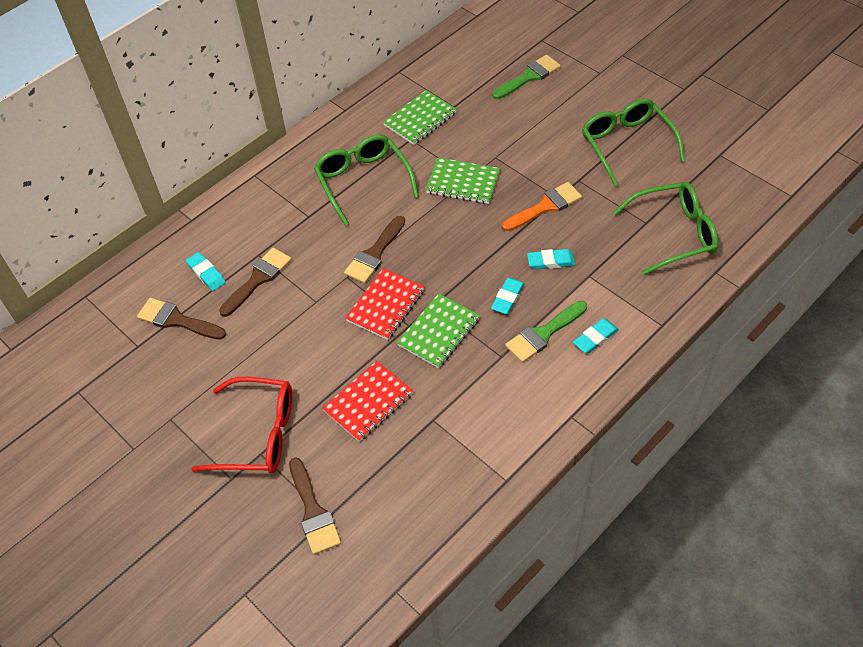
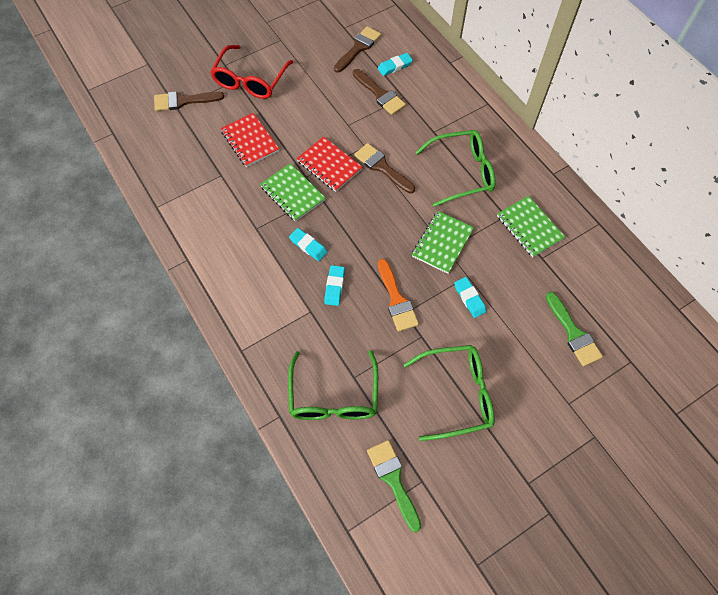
camera: 100 degrees right, 10 degrees up
(543, 334) = (265, 261): green brush -> green brush (393, 479)
(595, 338) = (247, 296): turquoise eraser -> turquoise eraser (469, 298)

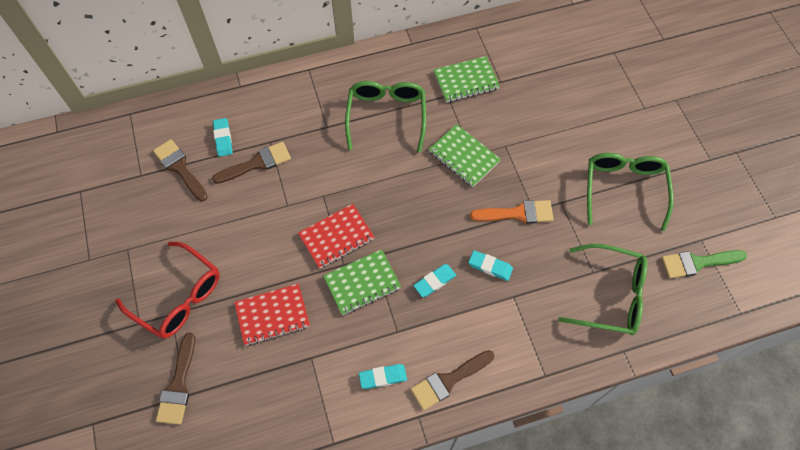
camera: 75 degrees left, 0 degrees up
(382, 167) = (356, 186): brown brush -> brown brush (448, 380)
(469, 298) = (529, 151): turquoise eraser -> turquoise eraser (383, 377)
(573, 333) = (580, 83): green brush -> none

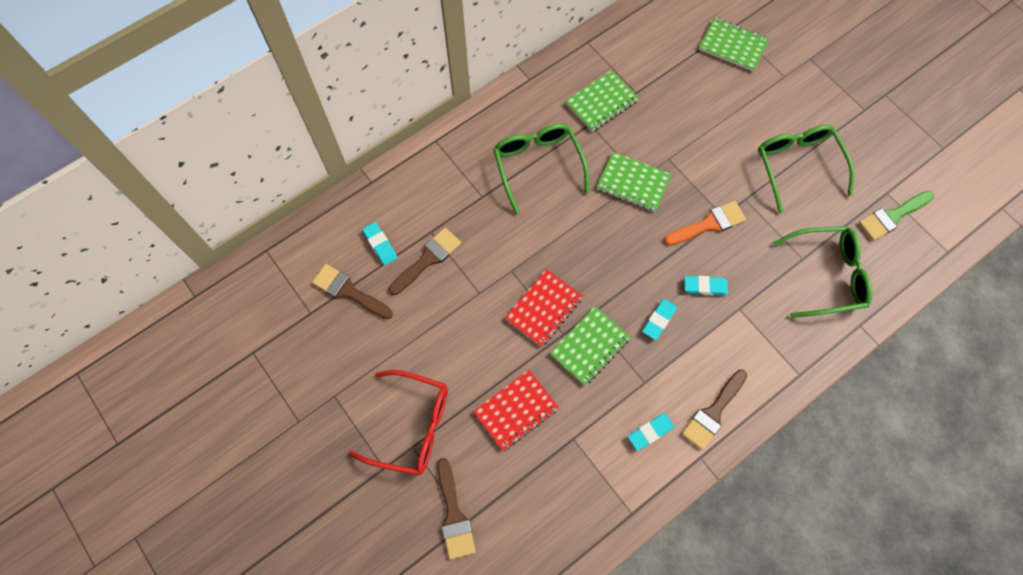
camera: 20 degrees left, 5 degrees up
(607, 68) = (733, 46): none -> green notebook

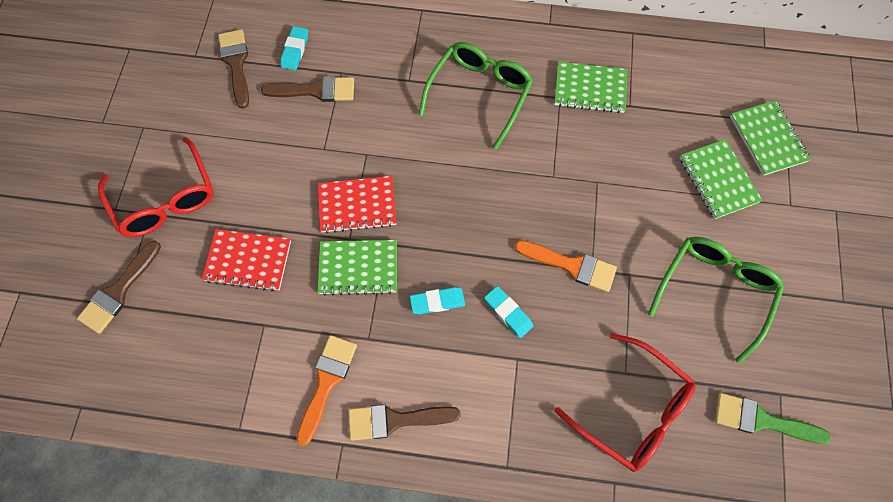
camera: 45 degrees right, 0 degrees up
(633, 183) = (543, 174): green notebook -> green notebook (718, 180)
(650, 432) = (327, 382): turquoise eraser -> orange brush
(827, 275) = (633, 410): green glasses -> red glasses

